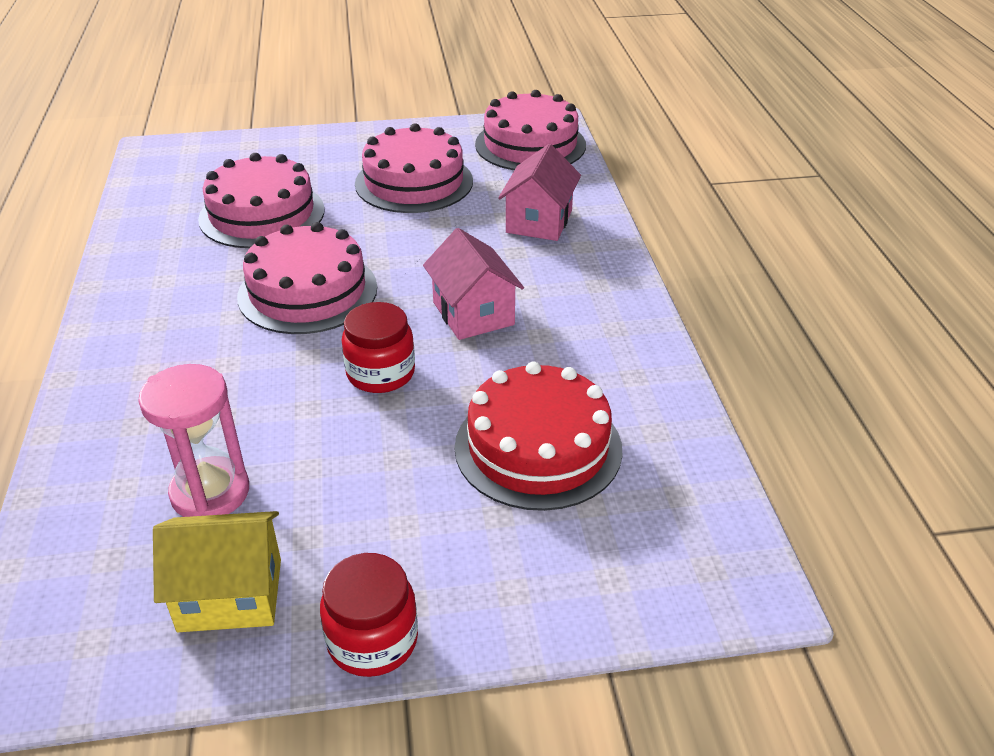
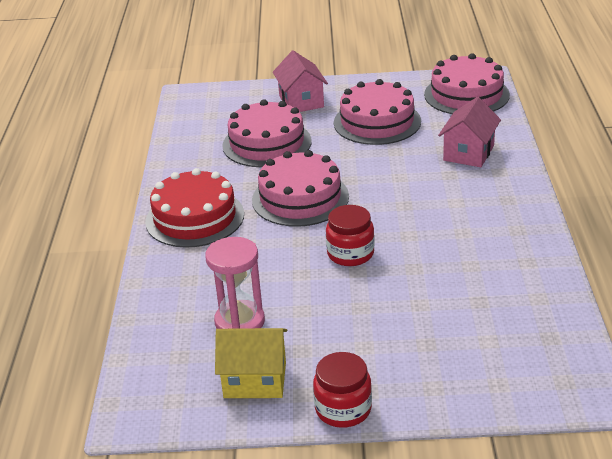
camera: 10 degrees right, 5 degrees down
(473, 313) = (416, 216): pink house -> pink house (301, 101)
(538, 447) = (456, 304): red cake -> red cake (195, 218)

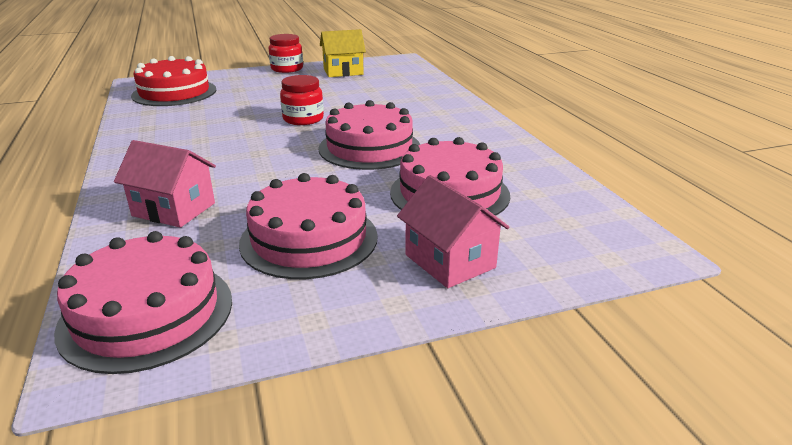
camera: 160 degrees right, 5 degrees down
(195, 218) = (459, 126): red cake -> red cake (174, 92)
(240, 322) = (369, 86): pink hourglass -> none
(468, 153) = (174, 209): pink house -> pink house turned 75 degrees counterclockwise

